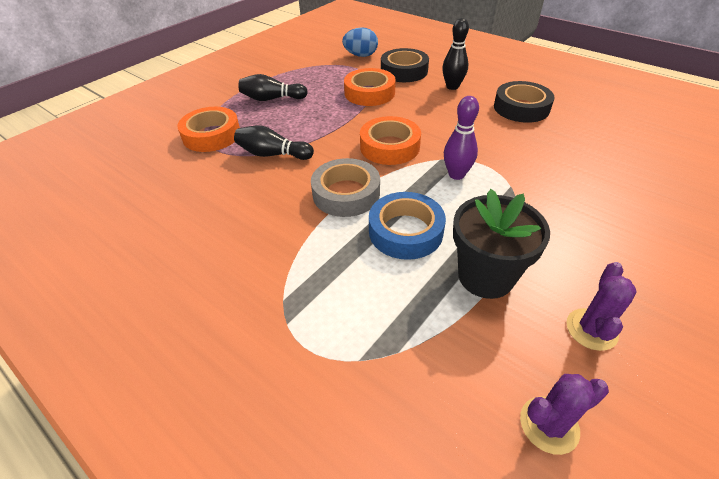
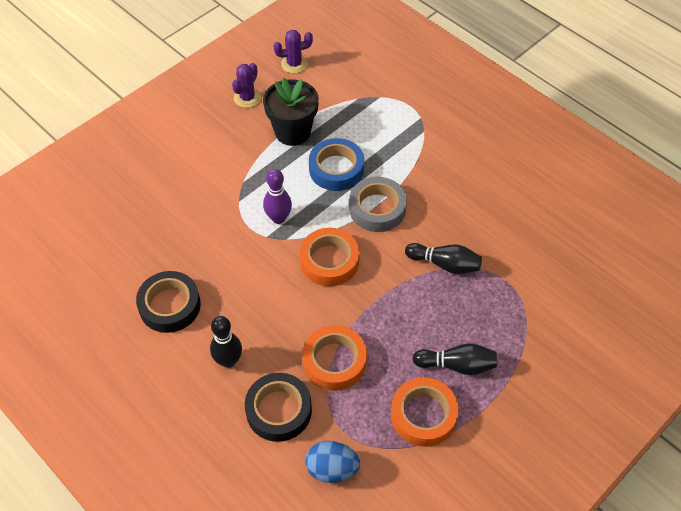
camera: 175 degrees left, 10 degrees up
(211, 135) = (514, 302): orange tape -> orange tape (423, 415)

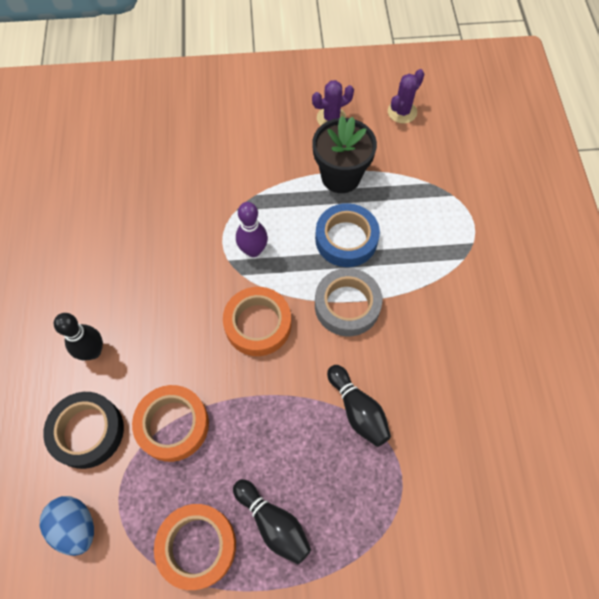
camera: 40 degrees right, 10 degrees up
(170, 305) = (97, 265): black tape -> none
(294, 64) = (402, 112): purple cactus -> purple cactus turned 75 degrees counterclockwise

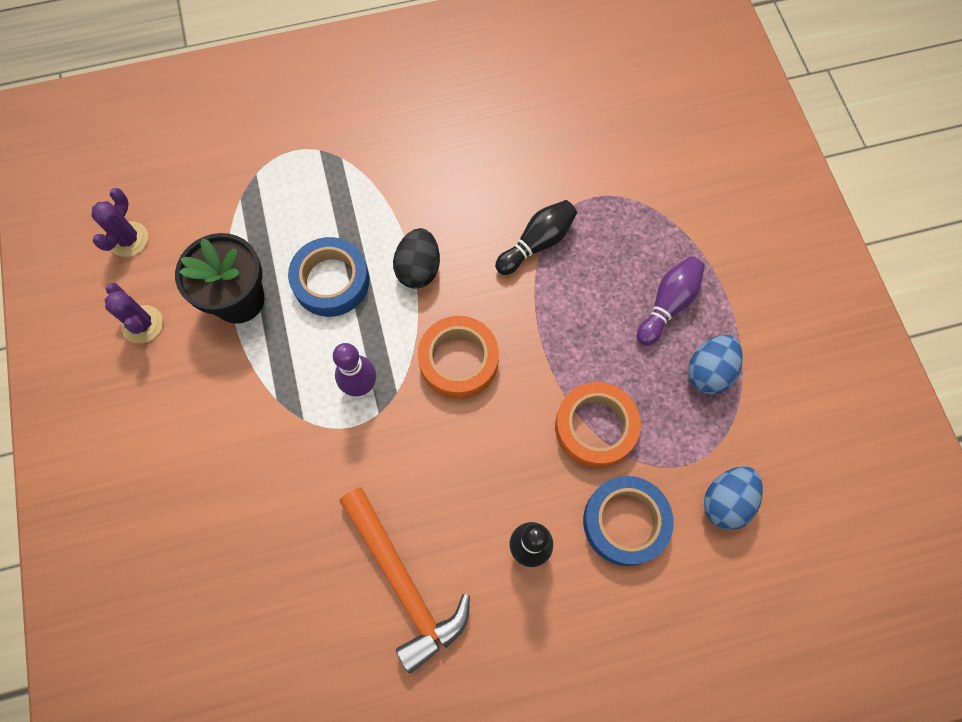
camera: 100 degrees left, 5 degrees up
(87, 431) = (625, 522): black tape -> blue tape
(97, 261) = (403, 583): none -> orange hammer
(197, 546) = (709, 372): orange tape -> blue egg
(273, 523) = (668, 305): black bowling pin -> purple bowling pin
(347, 305) = (418, 269): grey tape -> black egg
(402, 112) = (128, 239): purple cactus -> purple cactus turned 75 degrees clockwise

